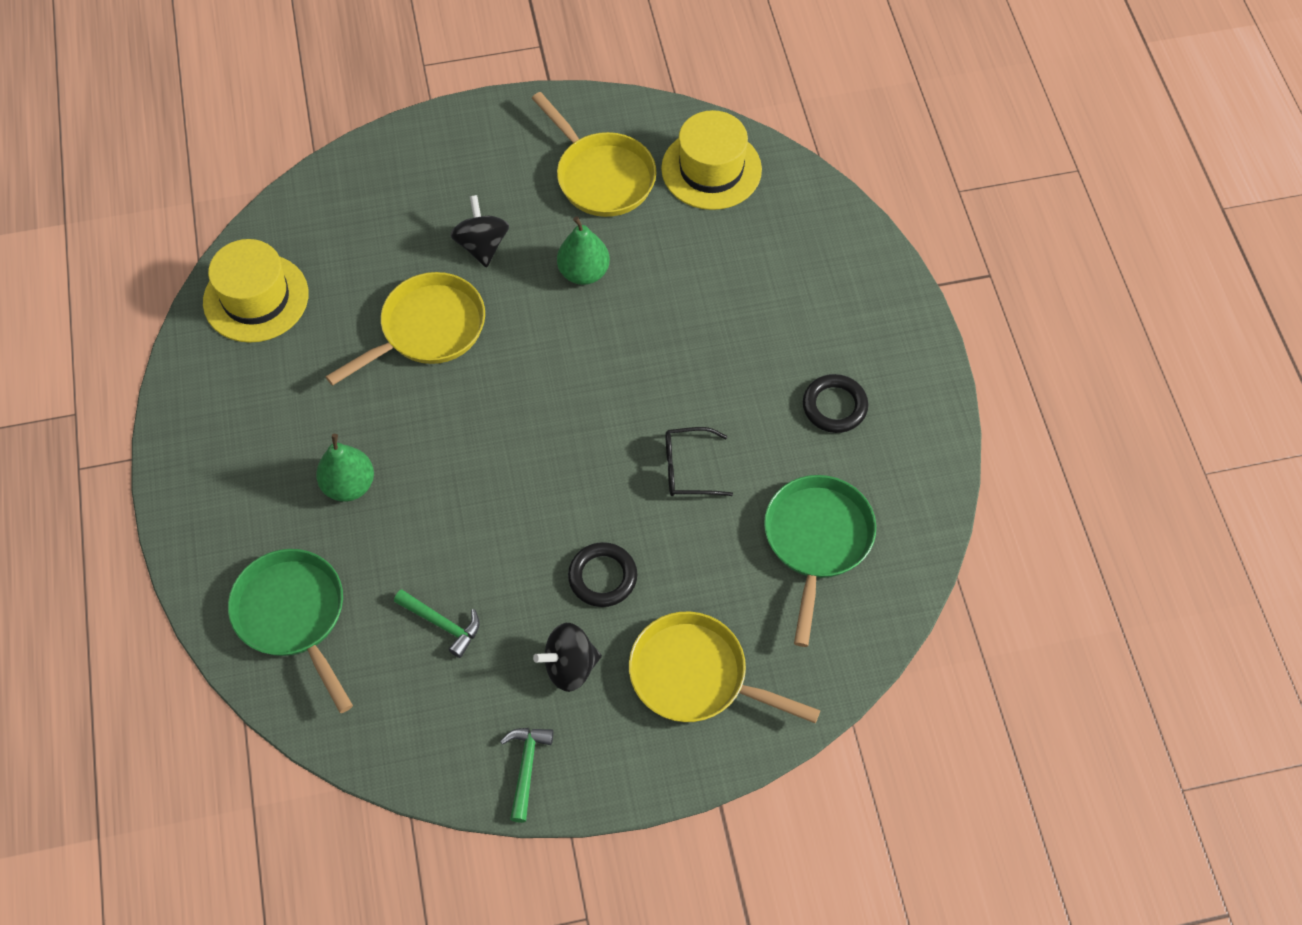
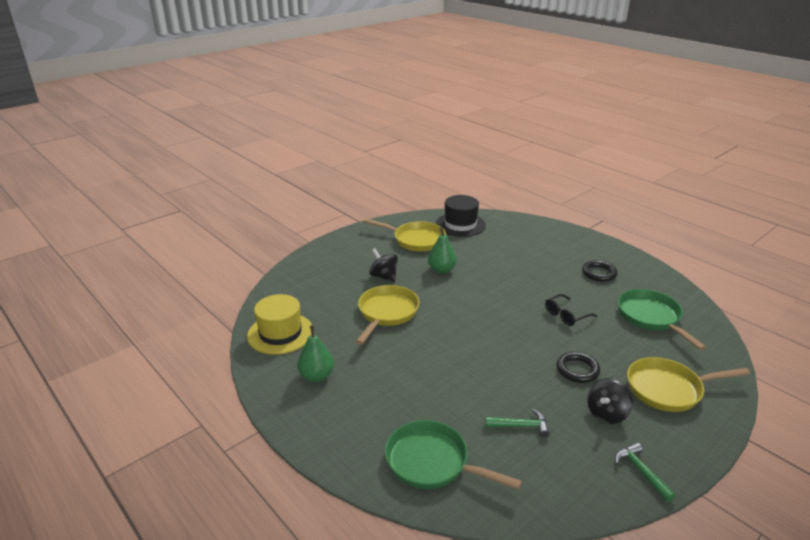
camera: 30 degrees left, 30 degrees down
(349, 485) = (406, 388): green pear -> green pear (316, 376)
(711, 169) = (460, 224): yellow hat -> black hat

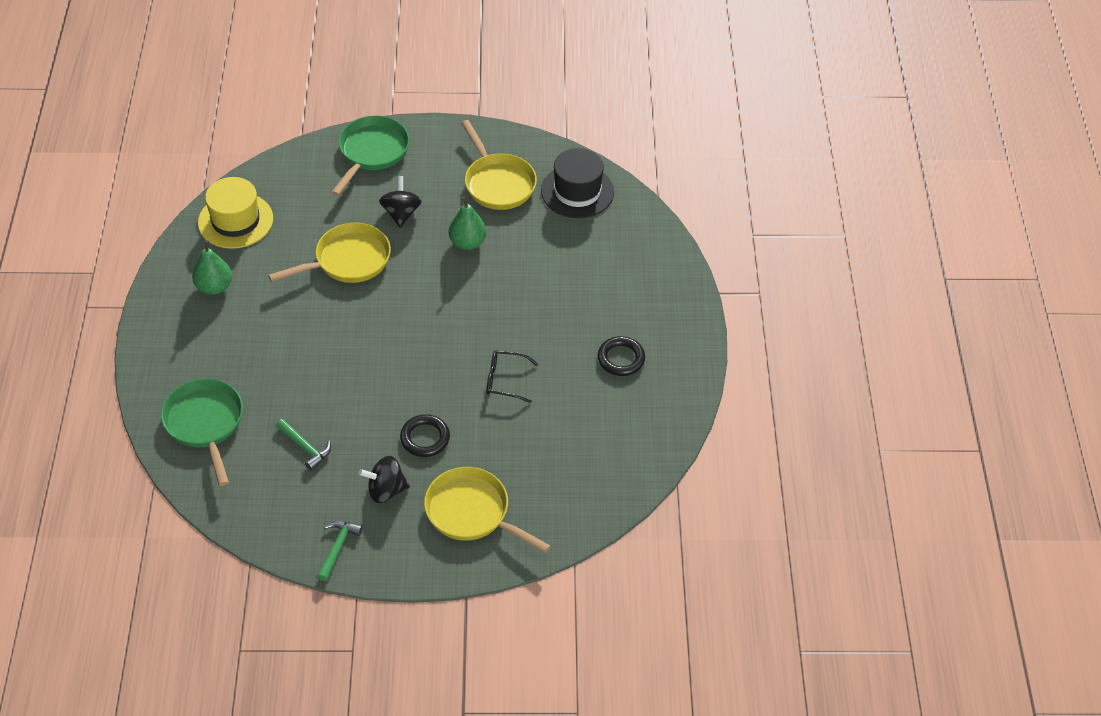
camera: 40 degrees right, 20 degrees up
(651, 317) = (583, 442): green pan -> green pan (372, 152)

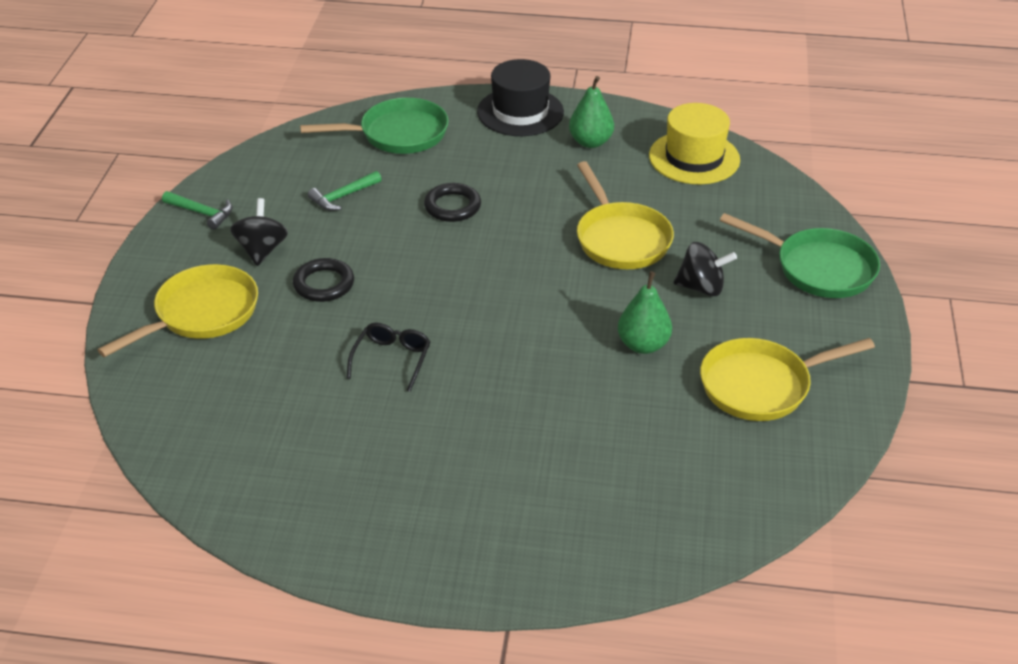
camera: 100 degrees right, 10 degrees down
(577, 191) = (744, 473): black hat -> black hat (520, 112)
(621, 358) = (397, 481): black ring -> black ring (452, 206)

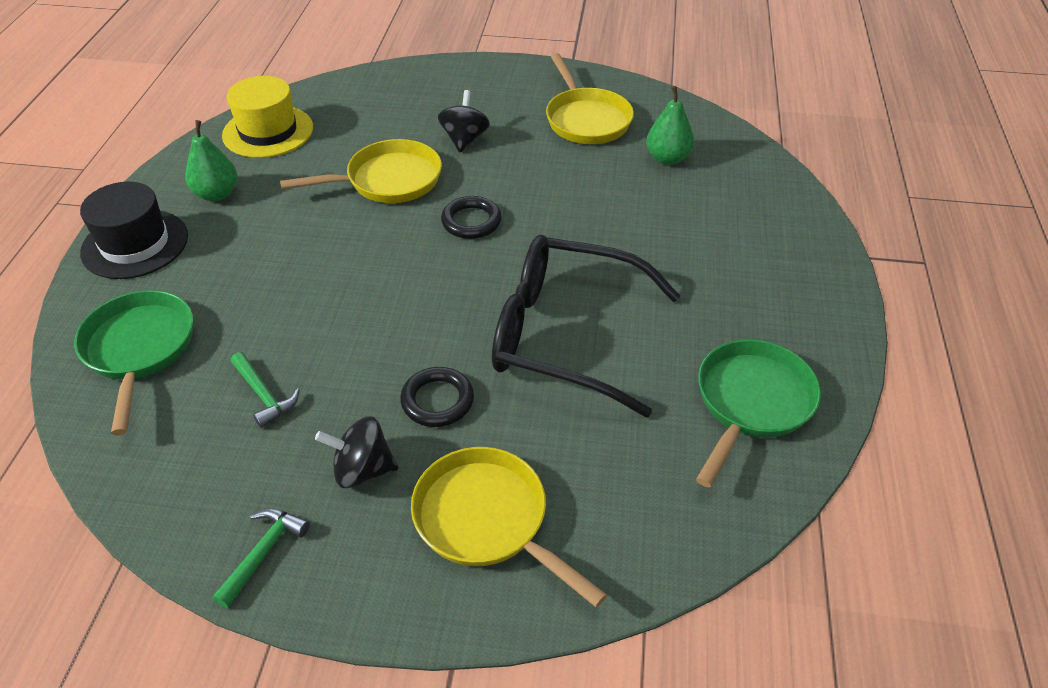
camera: 90 degrees left, 5 degrees up
(392, 359) = (565, 335): black glasses -> black glasses, size x2.37
(452, 206) = (308, 296): black ring -> black ring (471, 221)
(643, 345) = (540, 174): green pear -> green pear (667, 158)
(818, 268) = (444, 82): green pan -> green pan (751, 403)

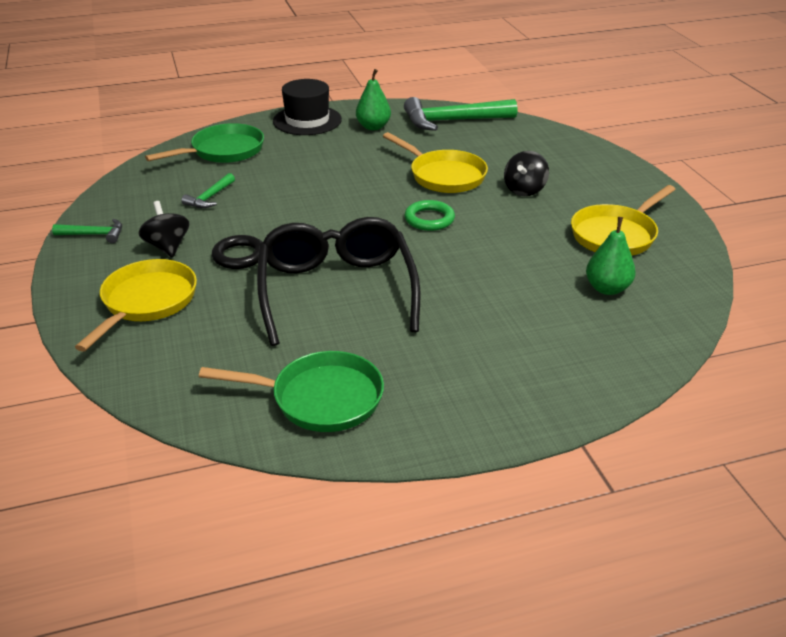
camera: 65 degrees right, 10 degrees down
(268, 131) = (452, 121): yellow hat -> green hammer
(464, 139) = (524, 190): black spinning top -> black spinning top turned 135 degrees clockwise
(471, 221) = (429, 219): black ring -> green ring

